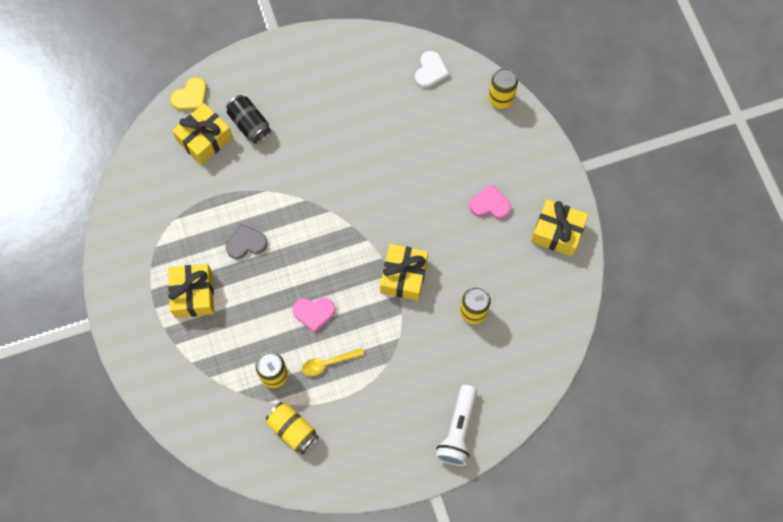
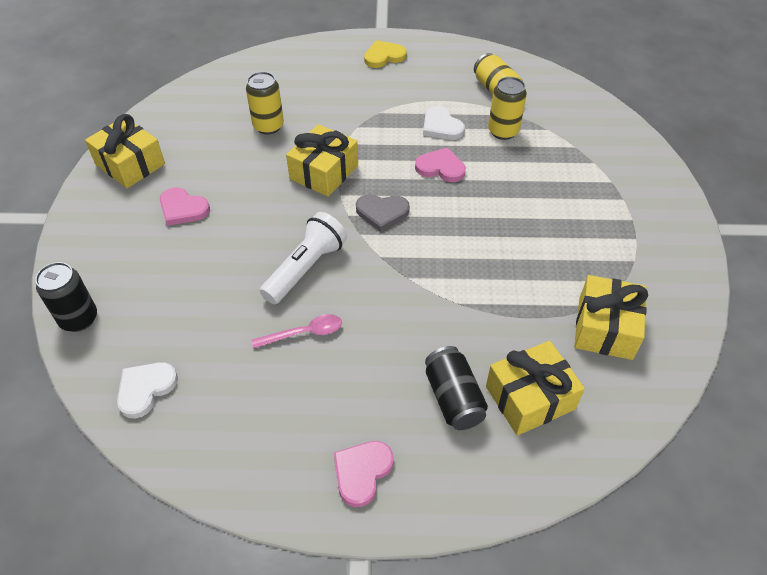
camera: 160 degrees left, 20 degrees down
(191, 96) = (540, 474): yellow heart -> yellow heart (384, 56)
(193, 294) = (581, 219): yellow gift -> yellow gift (605, 328)
(246, 243) = (501, 252): grey heart -> grey heart (382, 212)
(287, 67) = (362, 472): none -> pink heart
(328, 363) = (441, 126): yellow spoon -> white heart
(355, 136) = (304, 333): none -> pink spoon
(458, 430) = (337, 56): white flashlight -> white flashlight (306, 268)
(500, 99) = (79, 319): yellow can -> black can

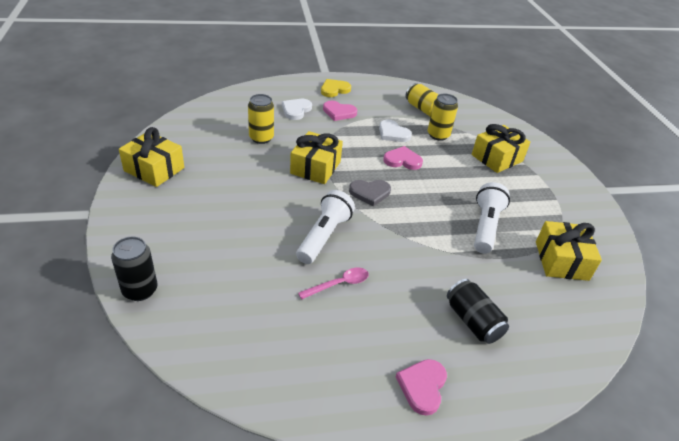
camera: 15 degrees left, 10 degrees down
(145, 389) = (216, 341): white heart -> white heart (296, 110)
(183, 209) = (209, 199): pink heart -> pink heart (339, 112)
(518, 271) = (485, 226): none -> white flashlight
(530, 398) = (529, 315): yellow gift -> yellow gift (497, 158)

